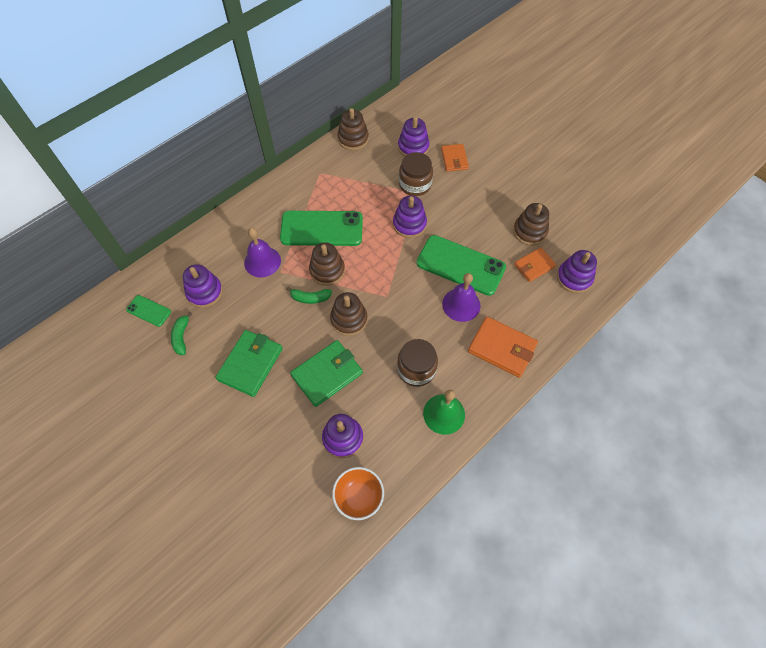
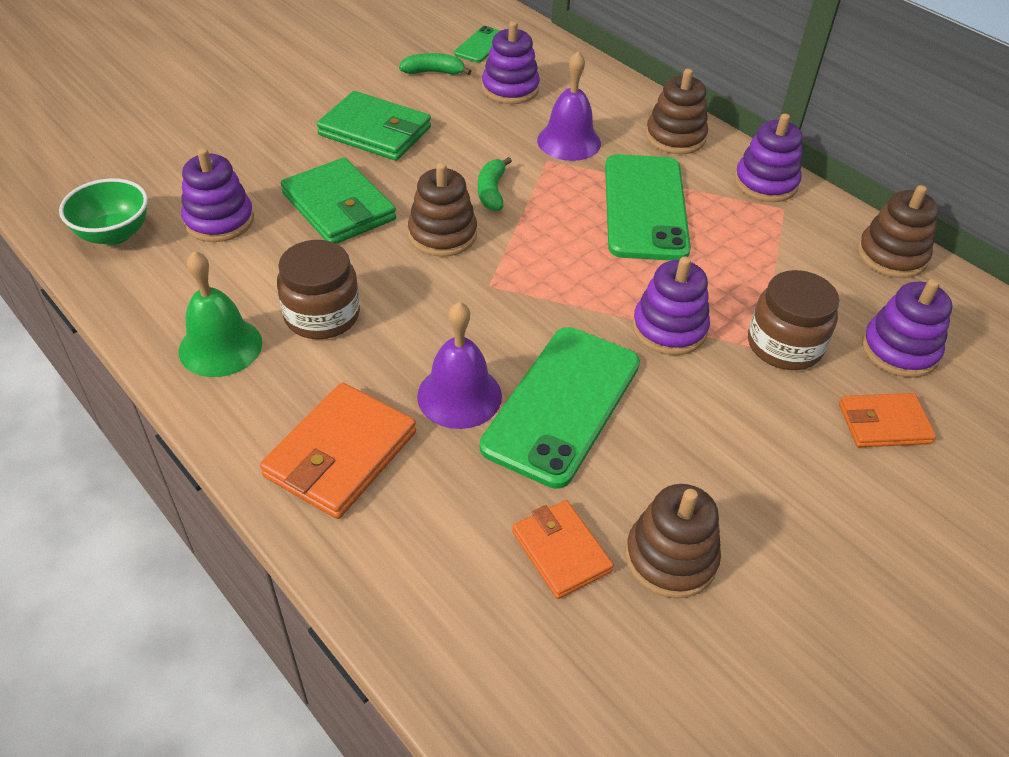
camera: 90 degrees right, 15 degrees down
(327, 270) = (549, 212): brown stacking toy -> brown stacking toy (675, 137)
(359, 497) = (114, 234): orange bowl -> green bowl
(574, 278) = (521, 642): purple stacking toy -> purple stacking toy (765, 183)

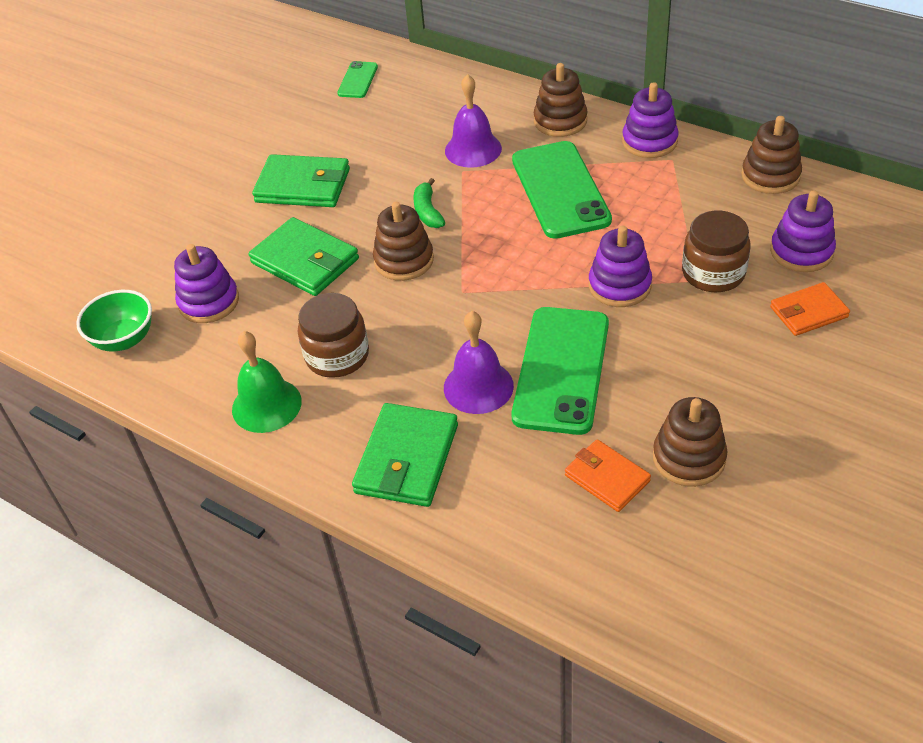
camera: 10 degrees left, 0 degrees up
(341, 454) = (407, 459): orange wallet -> green wallet
(433, 72) = (328, 117): green banana -> none
(510, 89) = (402, 115): purple stacking toy -> none

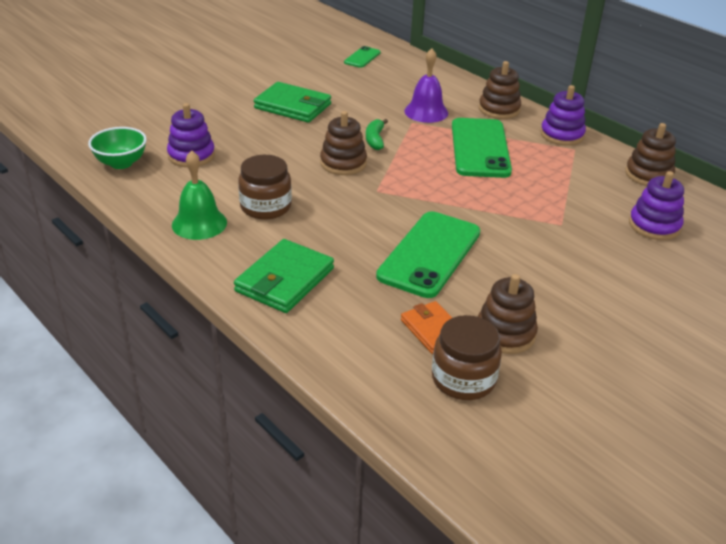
camera: 10 degrees right, 10 degrees down
(305, 261) = (271, 148): green wallet -> none
(478, 386) = (361, 249): purple bell -> none
(619, 286) = (499, 214): purple stacking toy -> none
(713, 273) = (577, 223): brown jar -> brown jar (463, 379)
(808, 312) = (644, 264): orange wallet -> none

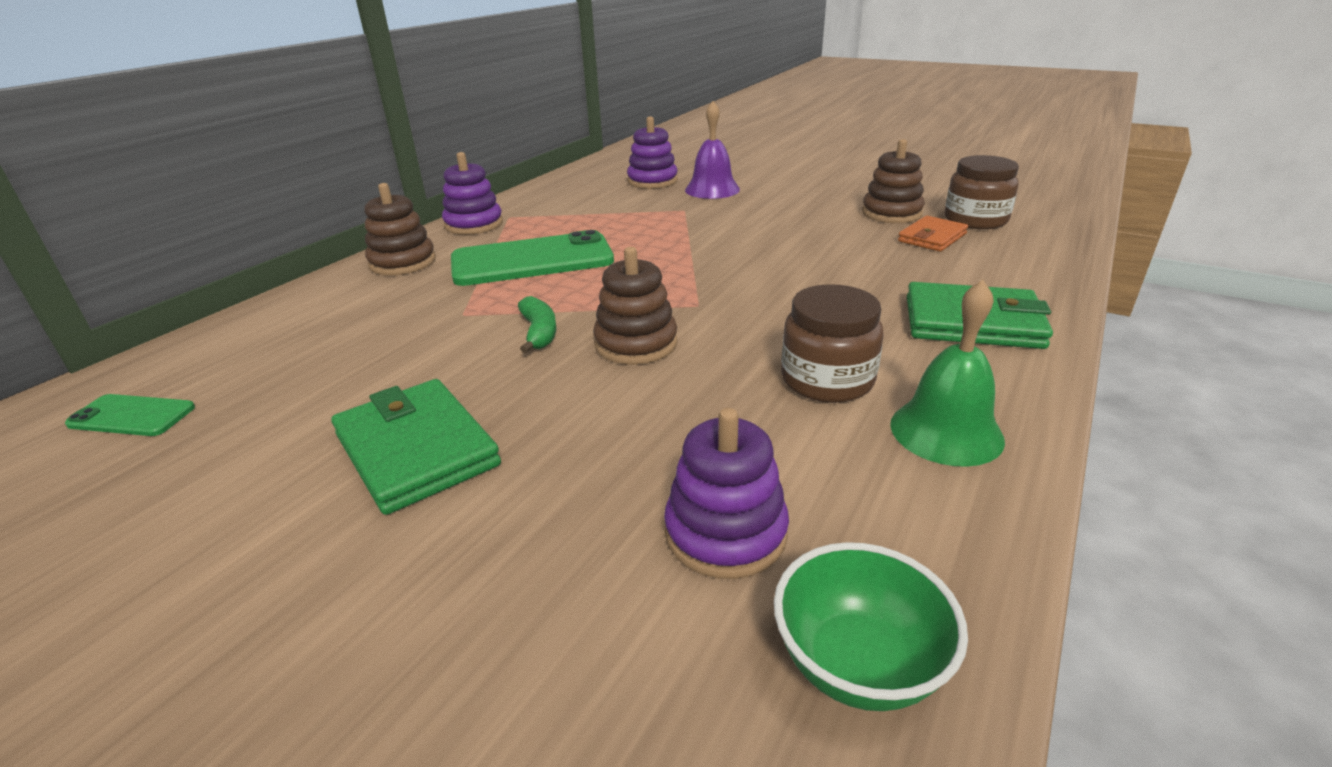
camera: 105 degrees left, 5 degrees down
(293, 106) = (416, 450): green wallet -> green wallet turned 45 degrees counterclockwise
(375, 139) = (539, 333): green banana -> green banana turned 90 degrees counterclockwise
(426, 112) = (420, 309): purple bell -> purple bell (712, 189)
(429, 254) = (809, 255): green phone -> none
(648, 175) = (553, 187): brown stacking toy -> none

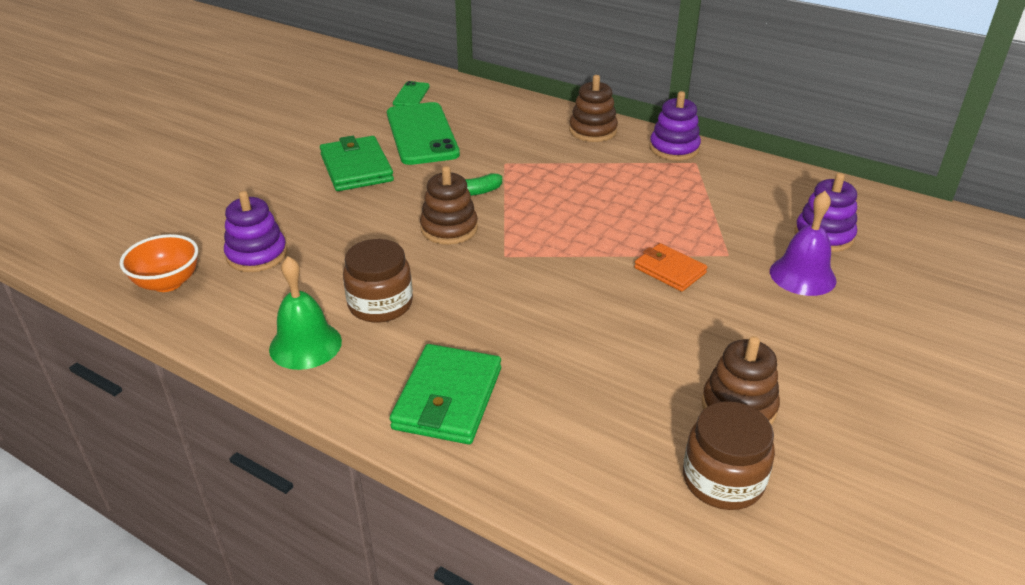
camera: 90 degrees right, 5 degrees up
(416, 450) = (356, 168): green wallet -> green wallet turned 75 degrees counterclockwise
(532, 260) = (595, 180): green phone -> green phone (422, 134)
(857, 664) = (167, 283): green bowl -> orange bowl
(932, 238) = (656, 423): orange wallet -> orange wallet (669, 270)

